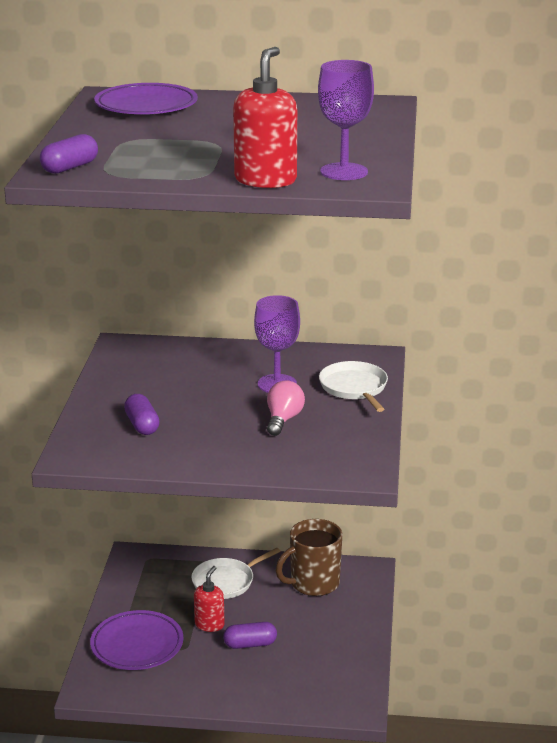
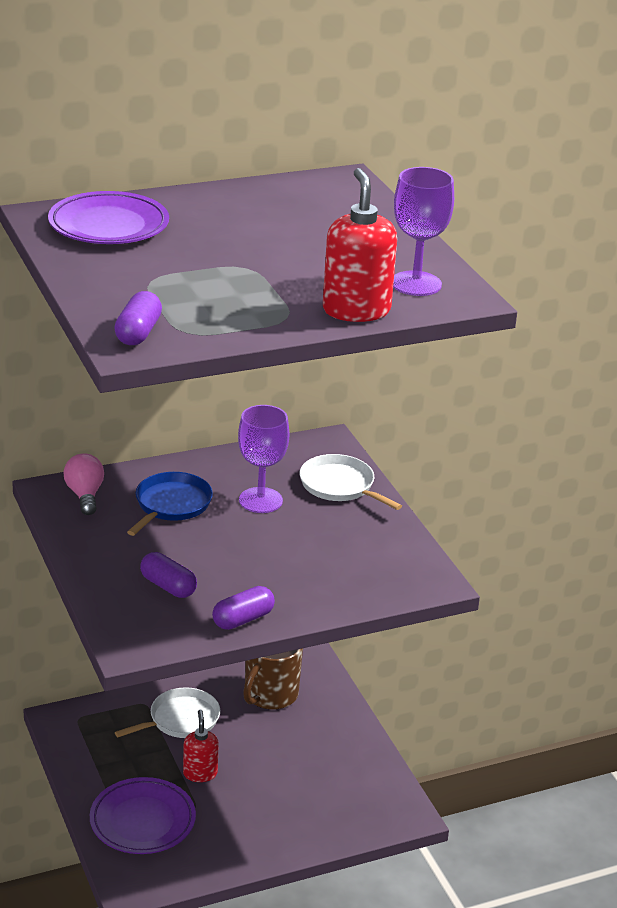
camera: 30 degrees left, 5 degrees up
(202, 372) = (171, 505): none -> blue pan
(226, 581) = (181, 720): white pan -> white pan turned 150 degrees counterclockwise
(250, 644) = (257, 782): purple capsule -> purple capsule (243, 619)
(283, 420) = (304, 541): pink light bulb -> pink light bulb (85, 495)

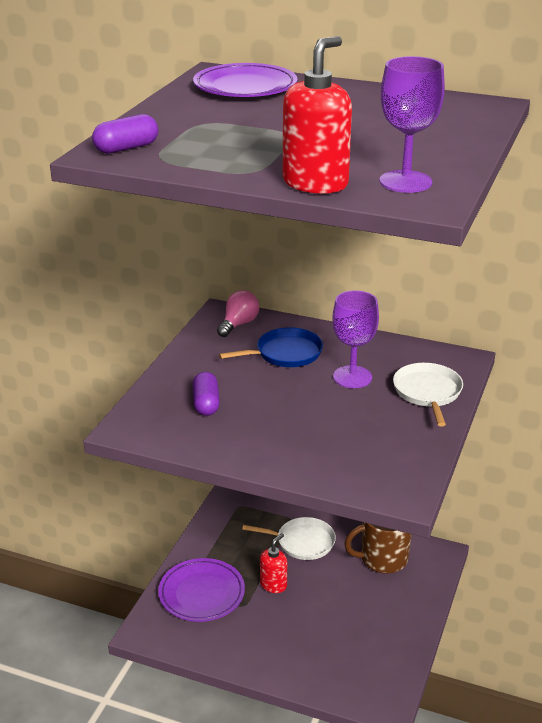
camera: 45 degrees right, 0 degrees up
(243, 619) = (223, 449): purple capsule -> none

